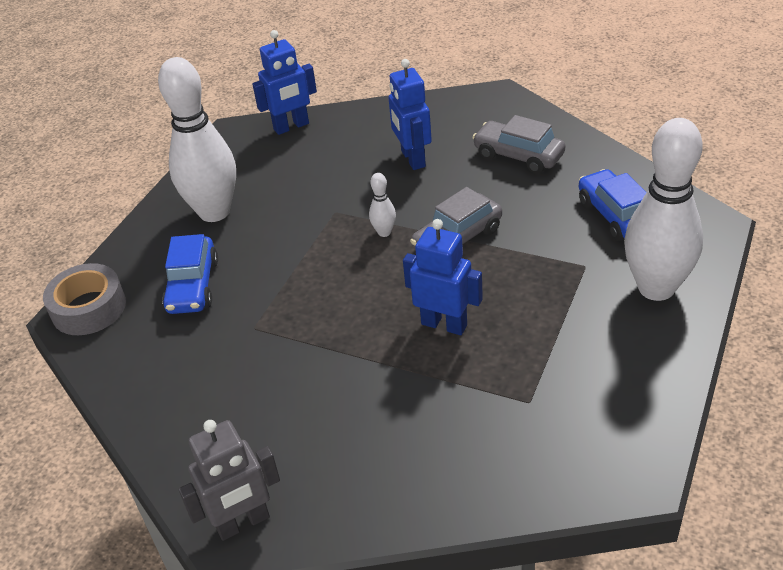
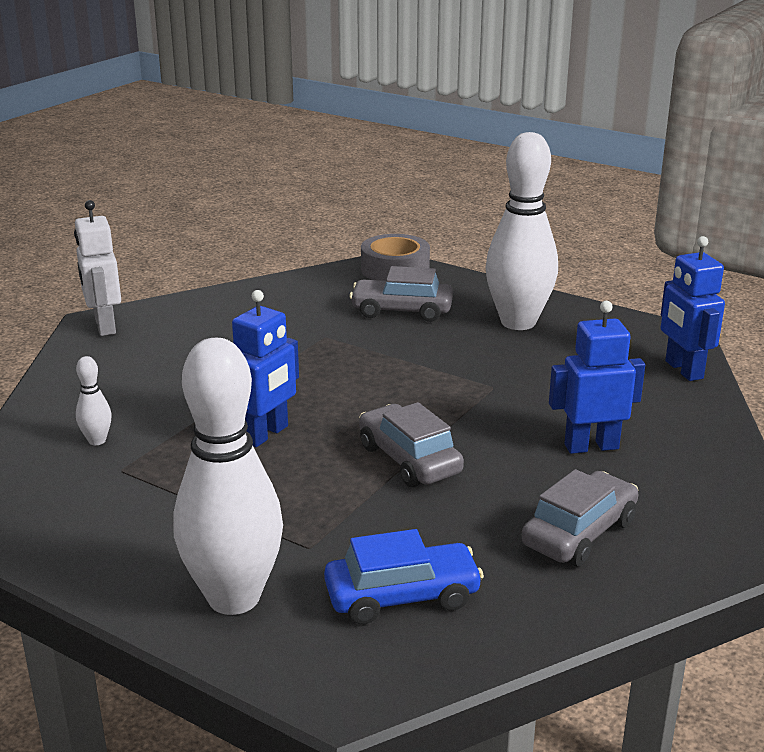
camera: 95 degrees right, 15 degrees down
(193, 286) = (401, 311): blue car -> grey car
(243, 523) = (104, 326): grey robot -> white robot
(384, 232) = (442, 413): white bowling pin -> white bowling pin (97, 440)

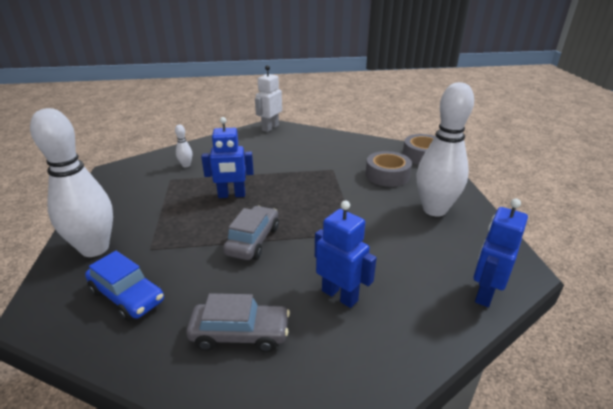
camera: 50 degrees right, 5 degrees up
(401, 311) = (387, 175): grey car -> grey tape

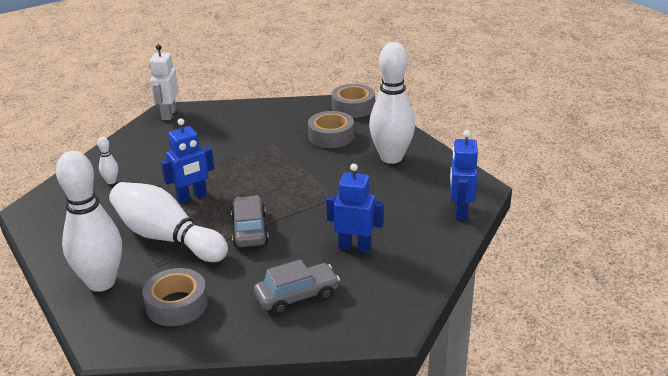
camera: 25 degrees left, 0 degrees up
(127, 296) = (177, 305): blue car -> grey tape
(181, 225) = (167, 238): none -> white bowling pin

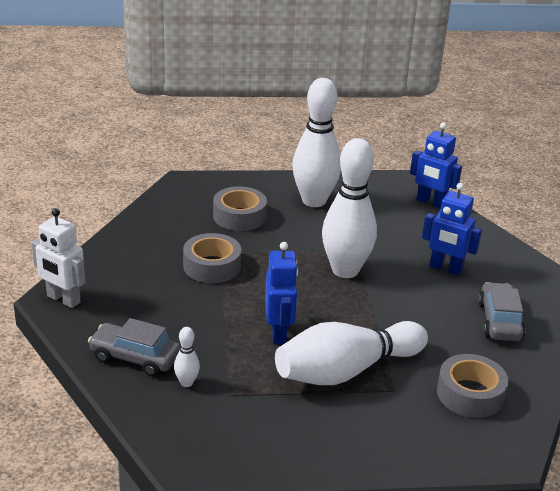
camera: 65 degrees left, 0 degrees up
(101, 282) = (398, 437): white bowling pin -> white bowling pin (345, 270)
(249, 230) = (373, 315): grey car -> grey car (135, 358)
(353, 107) = (194, 186): grey tape -> grey tape (212, 266)
(355, 247) = (445, 268): blue robot -> blue robot turned 105 degrees counterclockwise

